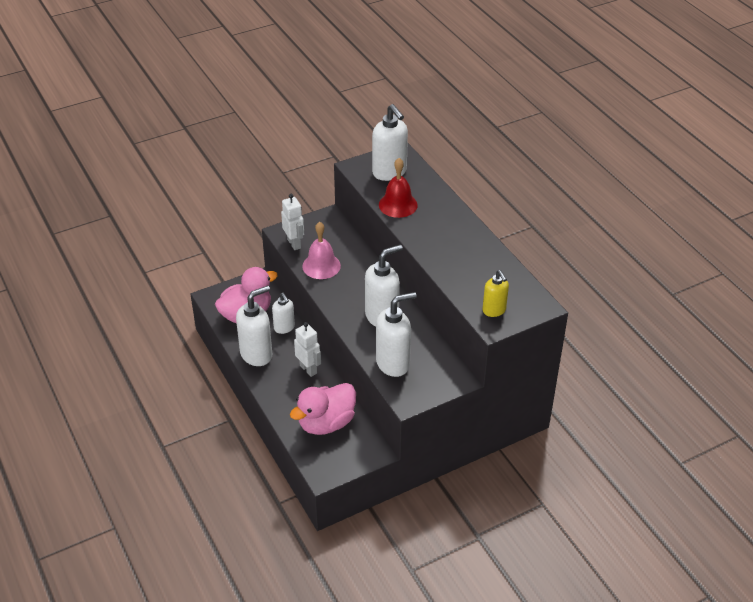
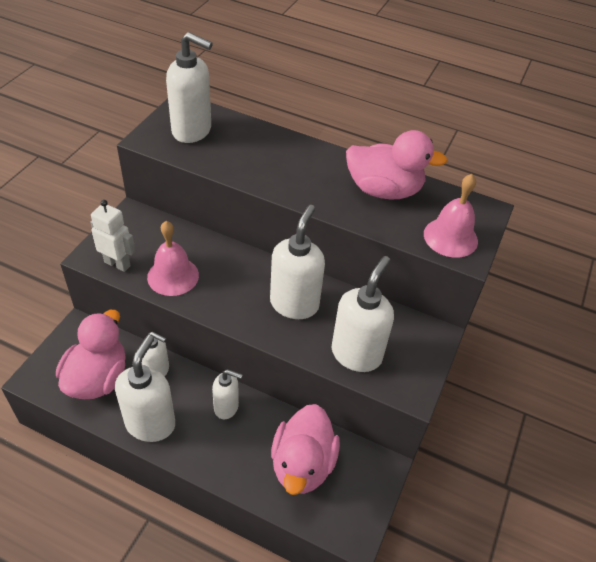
camera: 40 degrees left, 5 degrees up
(308, 369) = (226, 407): white robot -> white soap dispenser
(398, 205) = (235, 163): red bell -> none
(481, 263) = (384, 190): none -> pink duck
(494, 310) = (450, 237): yellow soap dispenser -> pink bell

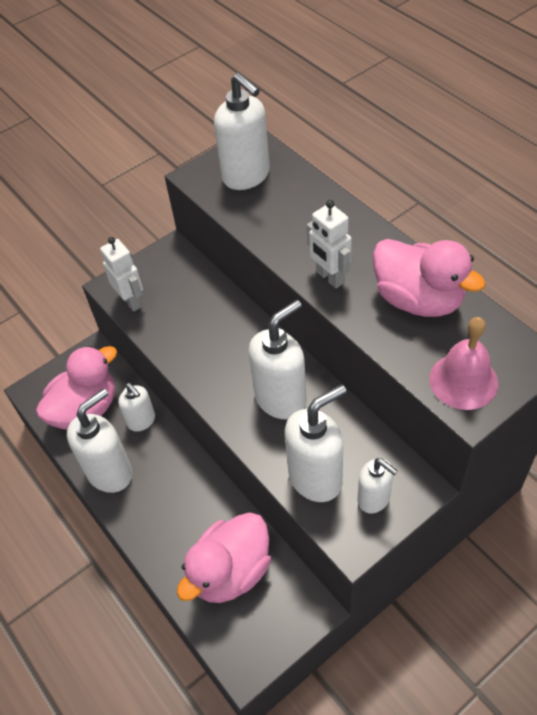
camera: 35 degrees right, 5 degrees up
(173, 276) = (176, 330): pink bell -> none
(226, 407) = (187, 483): white soap dispenser -> white soap dispenser (374, 499)
(308, 190) = (329, 277): none -> white robot

